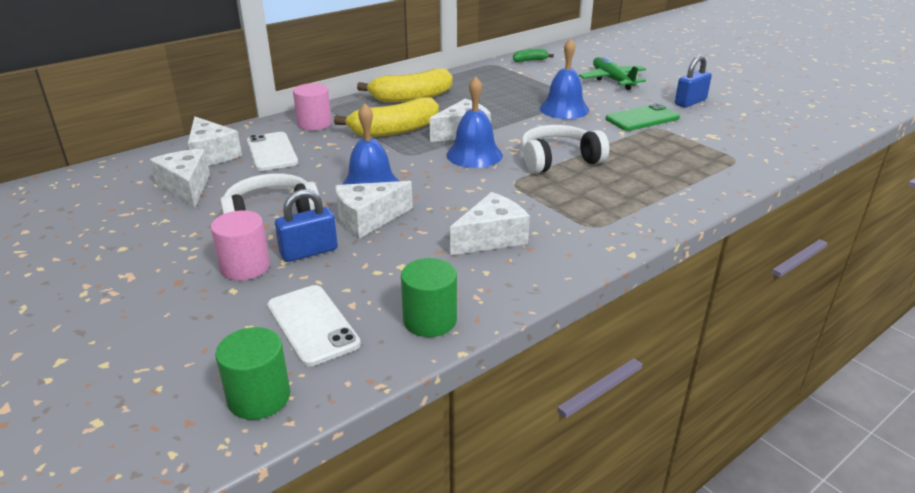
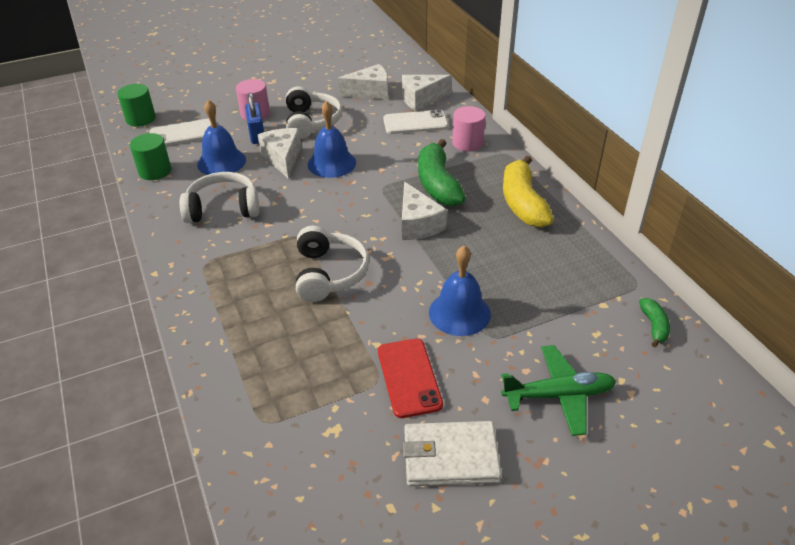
camera: 105 degrees right, 10 degrees up
(394, 130) = (437, 184): yellow banana -> green banana
(474, 155) = (365, 223): blue bell -> blue bell (221, 162)
(491, 238) = (223, 208): white cheese -> white headphones
(642, 118) = (409, 377): green phone -> red phone
(690, 102) = (450, 457): blue padlock -> white wallet

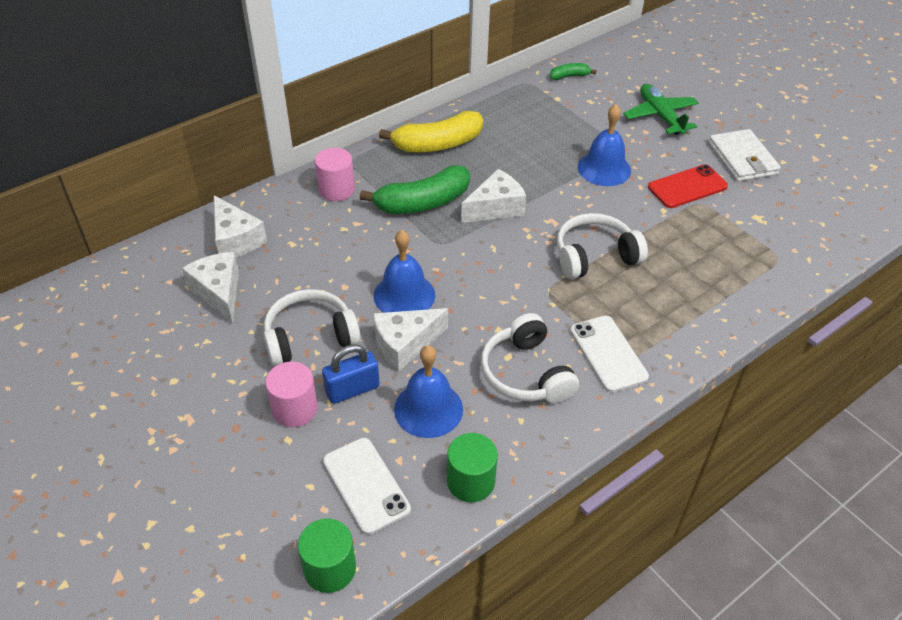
camera: 105 degrees left, 5 degrees up
(415, 123) = (297, 237): white phone -> white phone (608, 353)

